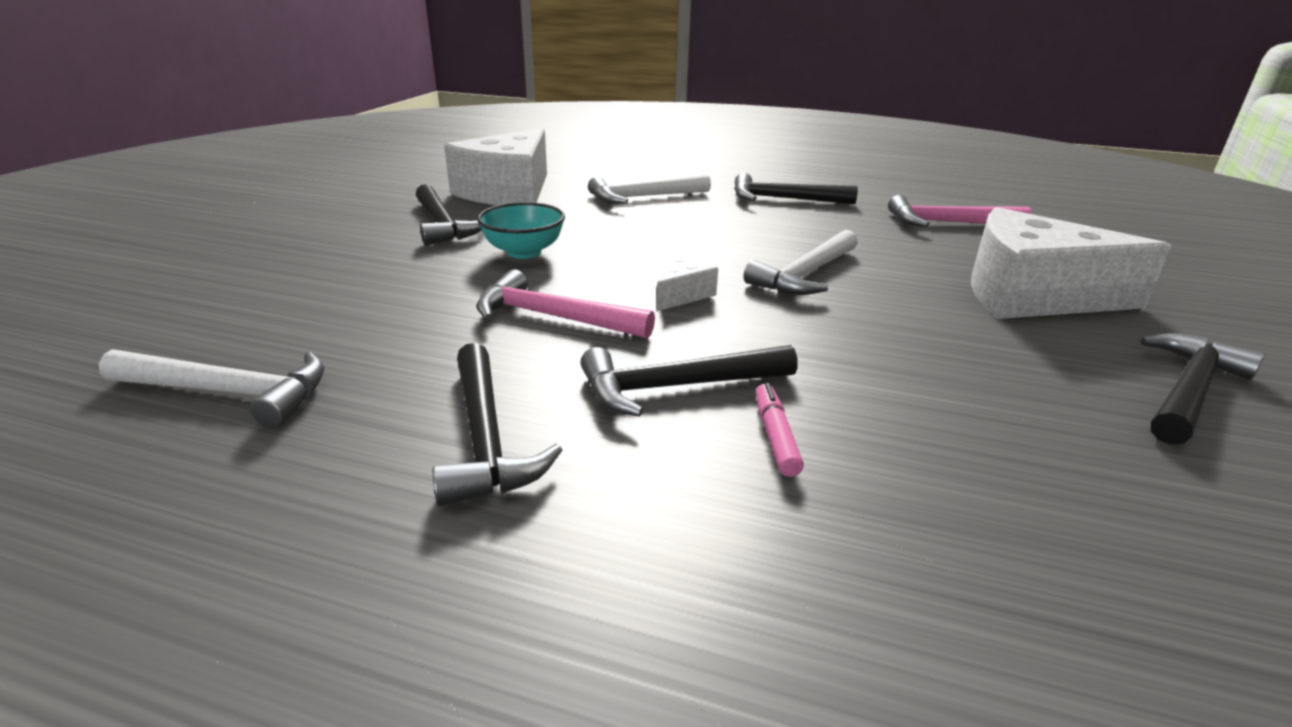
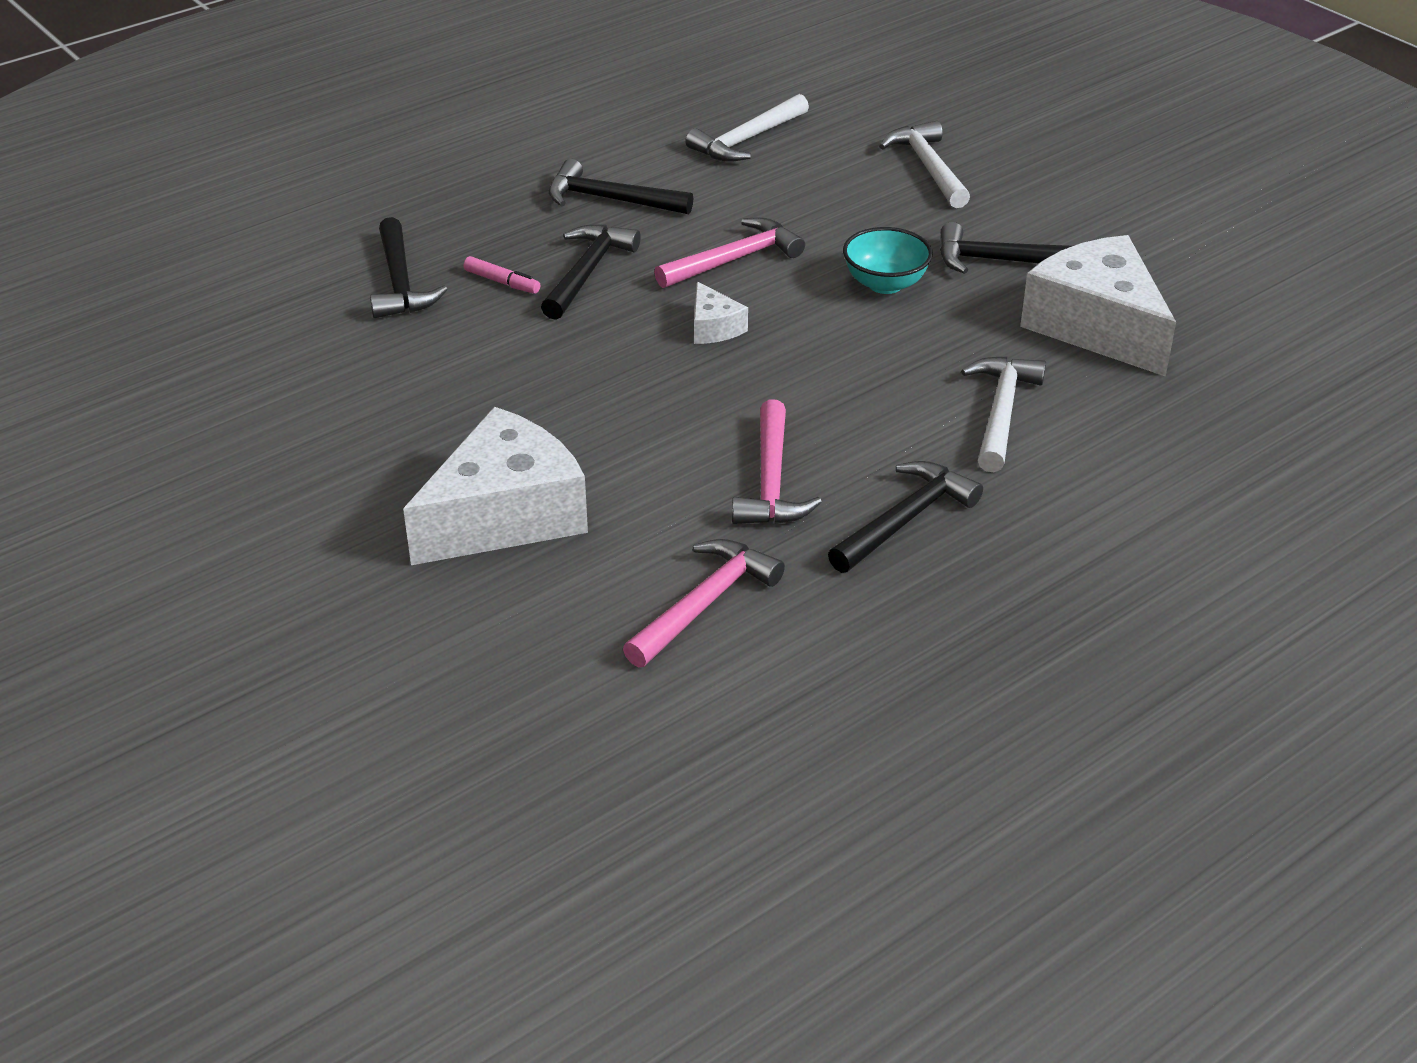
camera: 125 degrees right, 10 degrees up
(806, 274) = (682, 411): white hammer -> white hammer (928, 167)
(819, 232) = (771, 481): none -> pink hammer
(1188, 391) = (330, 470): black hammer -> black hammer (400, 282)

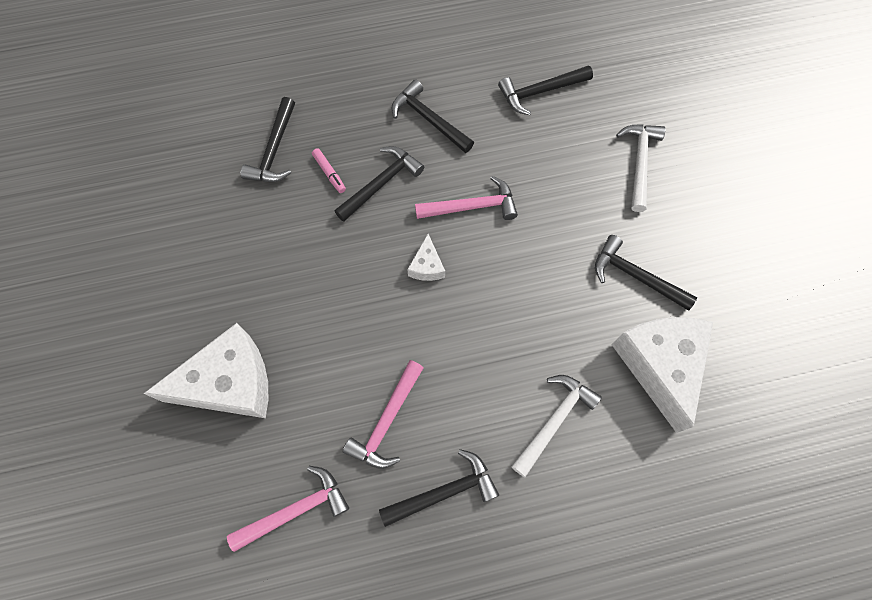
camera: 25 degrees right, 30 degrees up
(747, 140) = (540, 92): white hammer -> black hammer
(885, 284) = (550, 268): turquoise bowl -> none

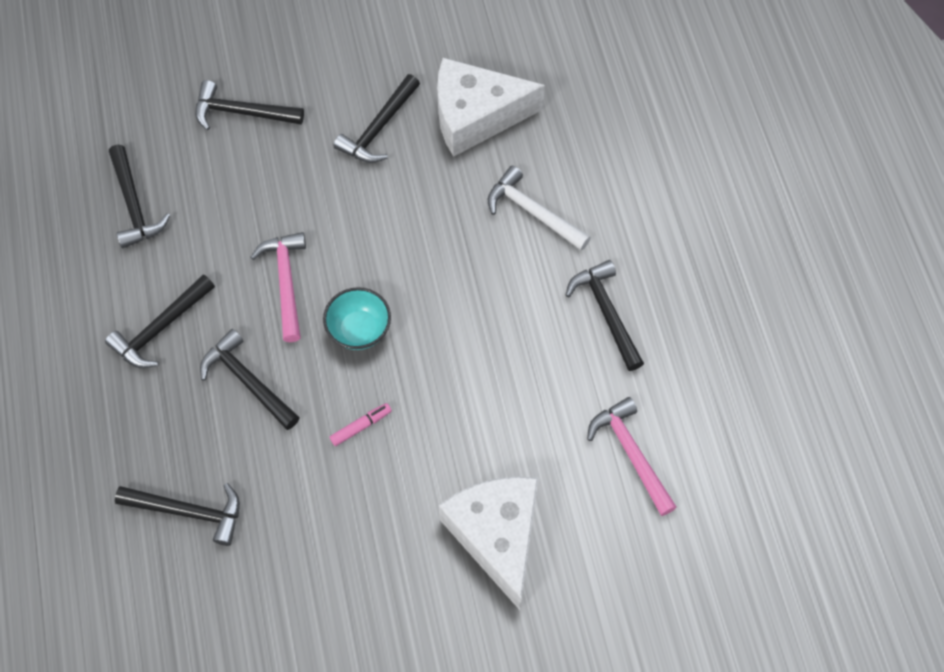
camera: 90 degrees left, 5 degrees down
(329, 173) = (228, 442): pink marker -> pink marker (361, 426)
(387, 421) = (536, 367): pink hammer -> none
(427, 266) = (359, 330): white cheese -> turquoise bowl
(639, 163) = (242, 113): white hammer -> black hammer

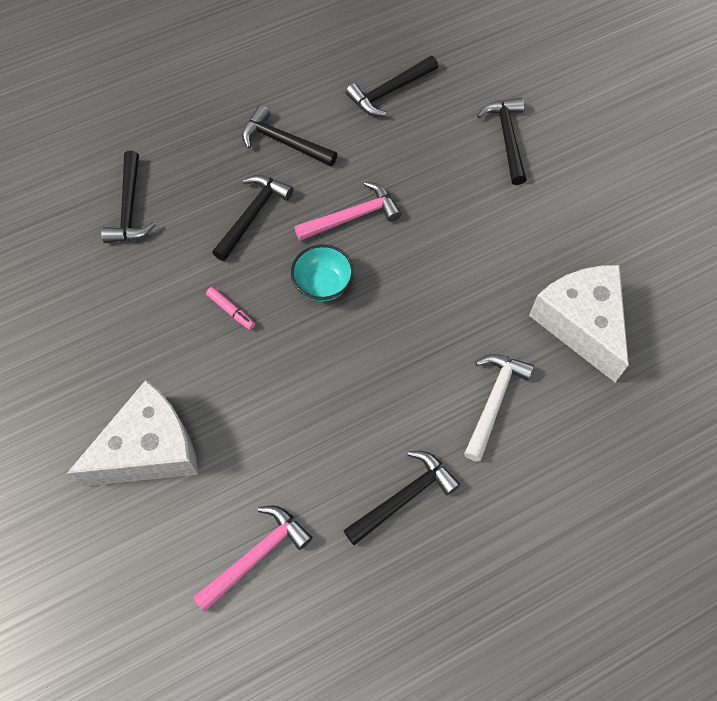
camera: 75 degrees right, 0 degrees up
(379, 128) = (534, 246): black hammer -> none

